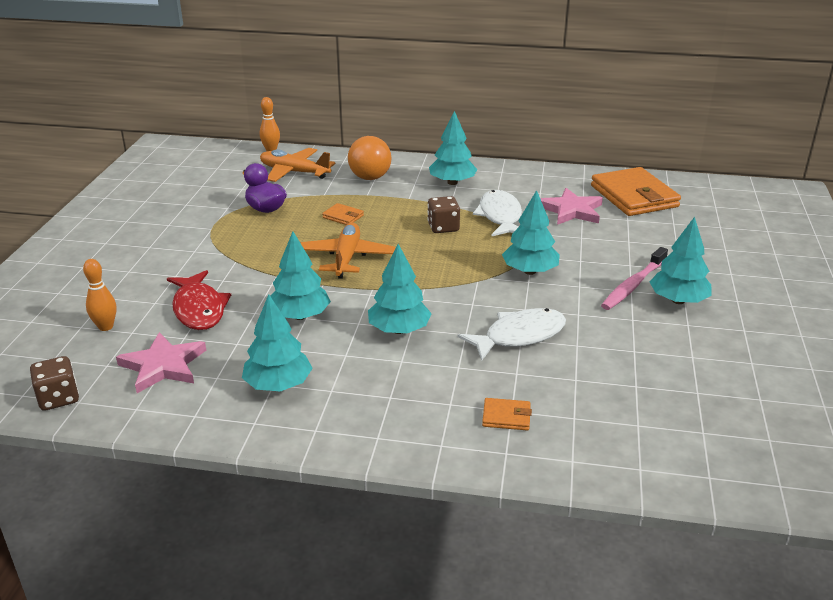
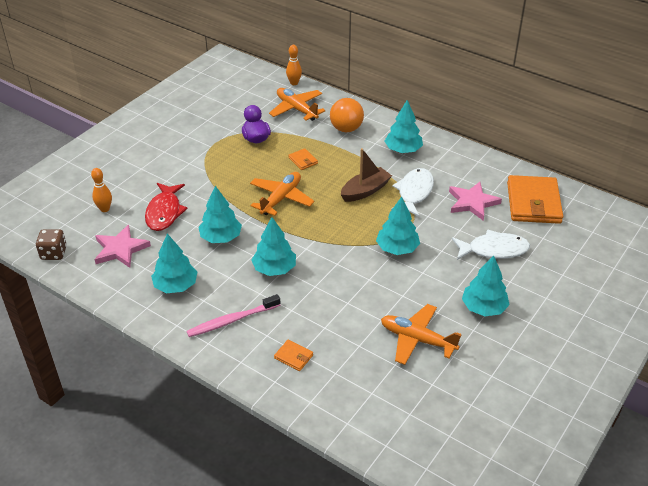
camera: 25 degrees right, 10 degrees up
(443, 227) = (365, 191): brown dice -> brown boat
(519, 336) = (348, 299): white fish -> white fish (494, 250)
(633, 285) = (462, 284): pink toothbrush -> pink toothbrush (232, 320)
(637, 352) = (417, 339): none -> orange plane

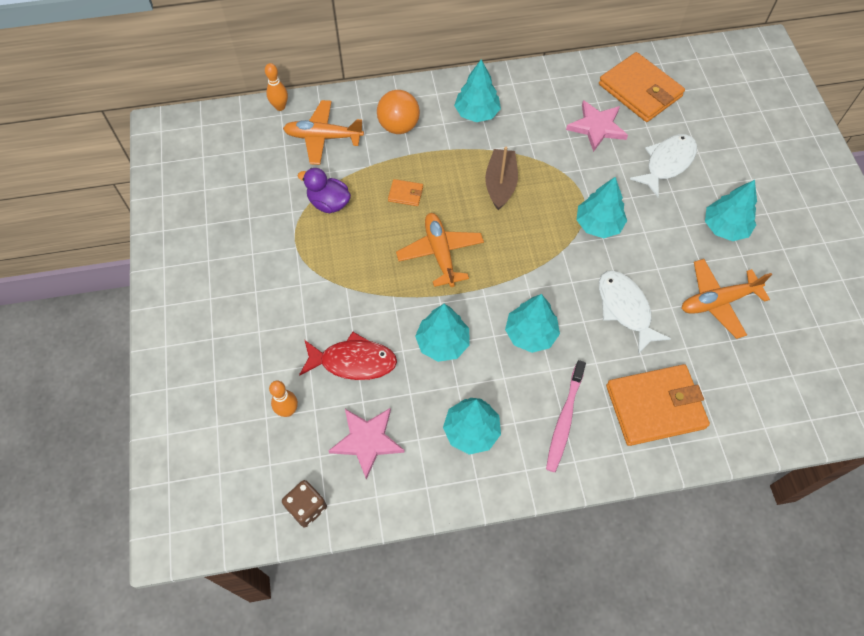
camera: 45 degrees left, 20 degrees up
(164, 212) = (353, 361): red fish -> red fish turned 45 degrees counterclockwise
(293, 357) = (655, 407): orange wallet -> orange wallet, size x2.32
(414, 192) = (541, 153): white fish -> white fish (625, 309)

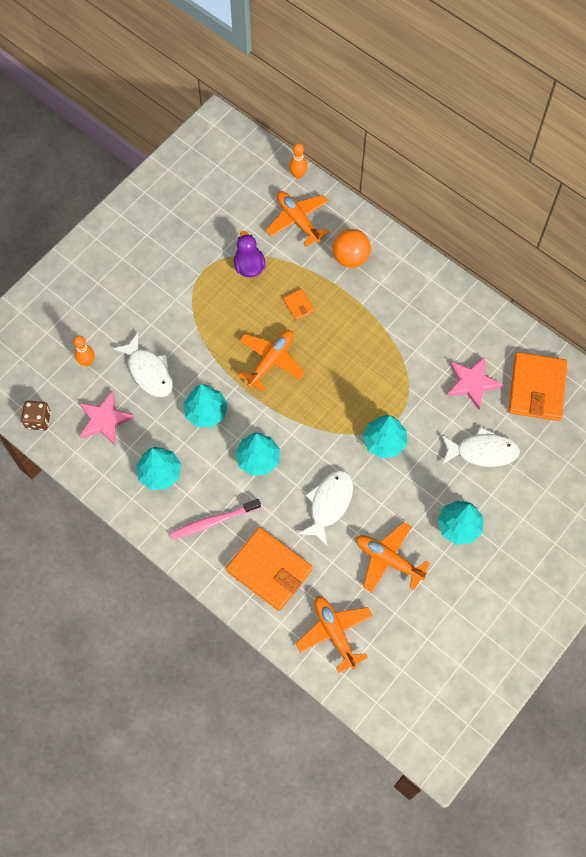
camera: 50 degrees right, 5 degrees up
(353, 361) = (149, 371): red fish -> white fish
(477, 113) = (409, 297): turquoise tree -> none
(500, 184) = (361, 357): brown boat -> none
(761, 396) = (334, 633): none -> orange plane

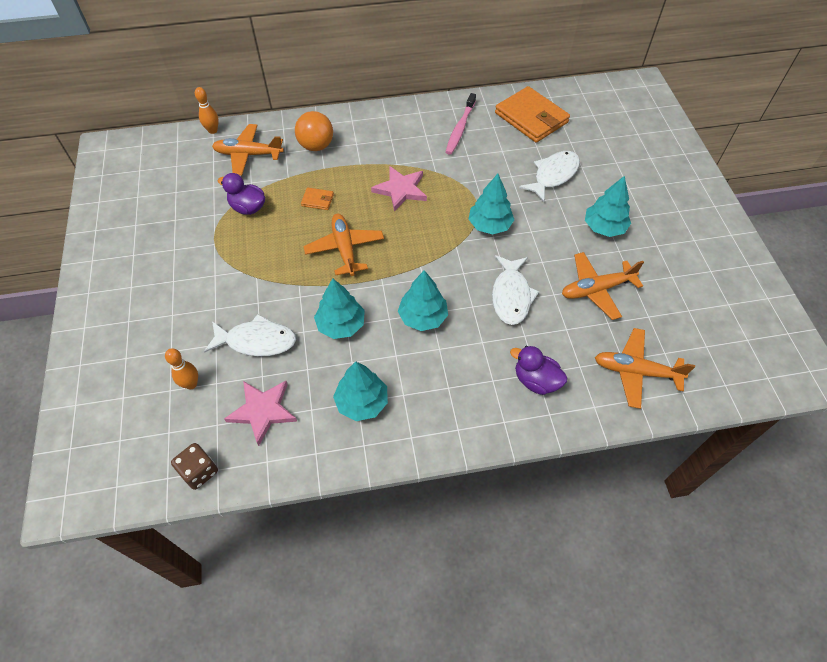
camera: 50 degrees left, 10 degrees down
(213, 521) = (450, 392): pink toothbrush -> pink toothbrush (460, 128)
(269, 570) = (536, 380): orange wallet -> purple duck
(329, 504) = (511, 296): white fish -> white fish turned 150 degrees counterclockwise
(472, 383) = (492, 146): pink star -> pink star (401, 190)

